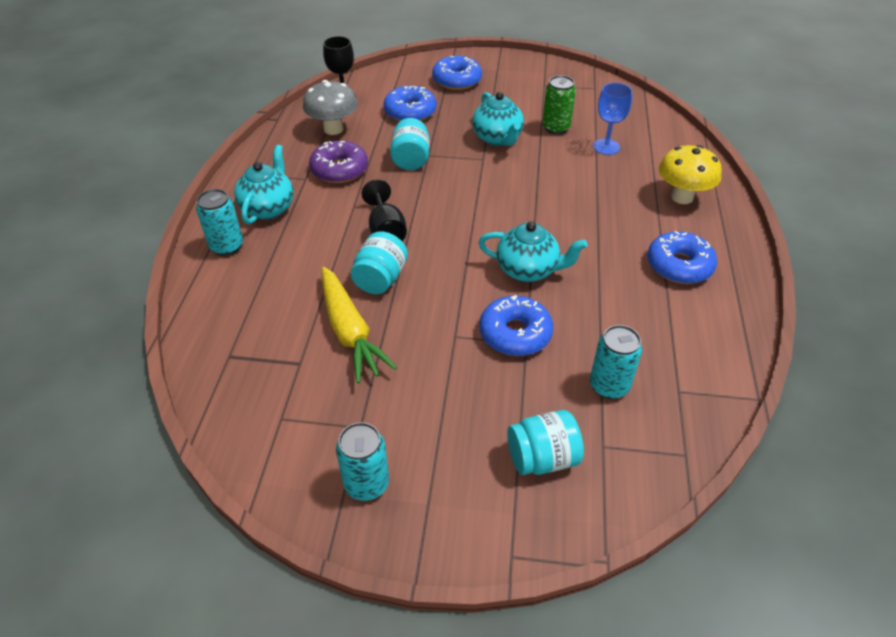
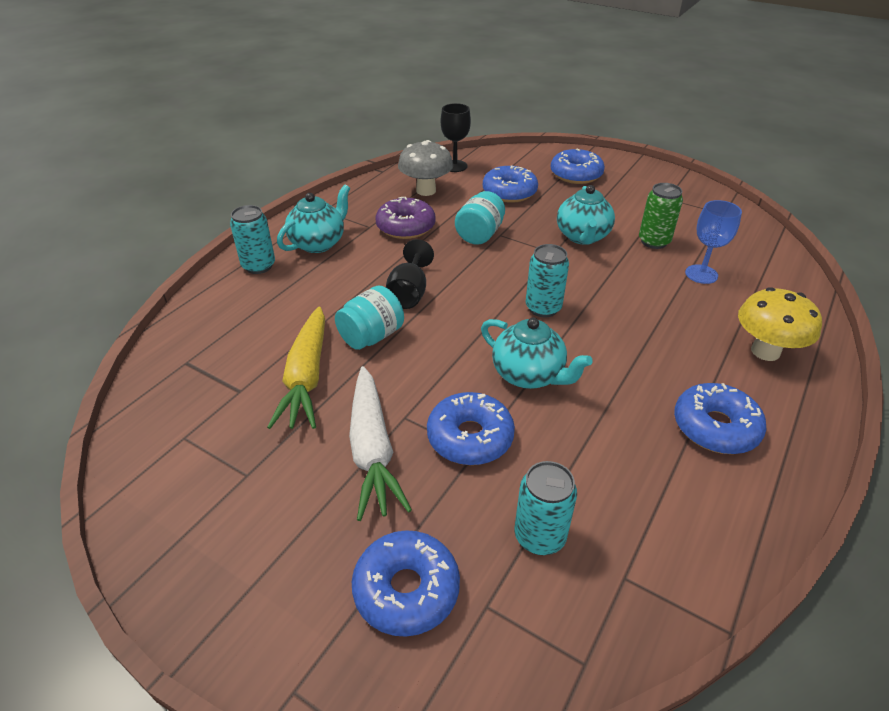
camera: 25 degrees right, 5 degrees down
(366, 484) = (209, 537): turquoise can -> turquoise can (543, 308)
(447, 370) = (372, 450): none -> white carrot
(542, 458) = (406, 589): turquoise jar -> blue donut

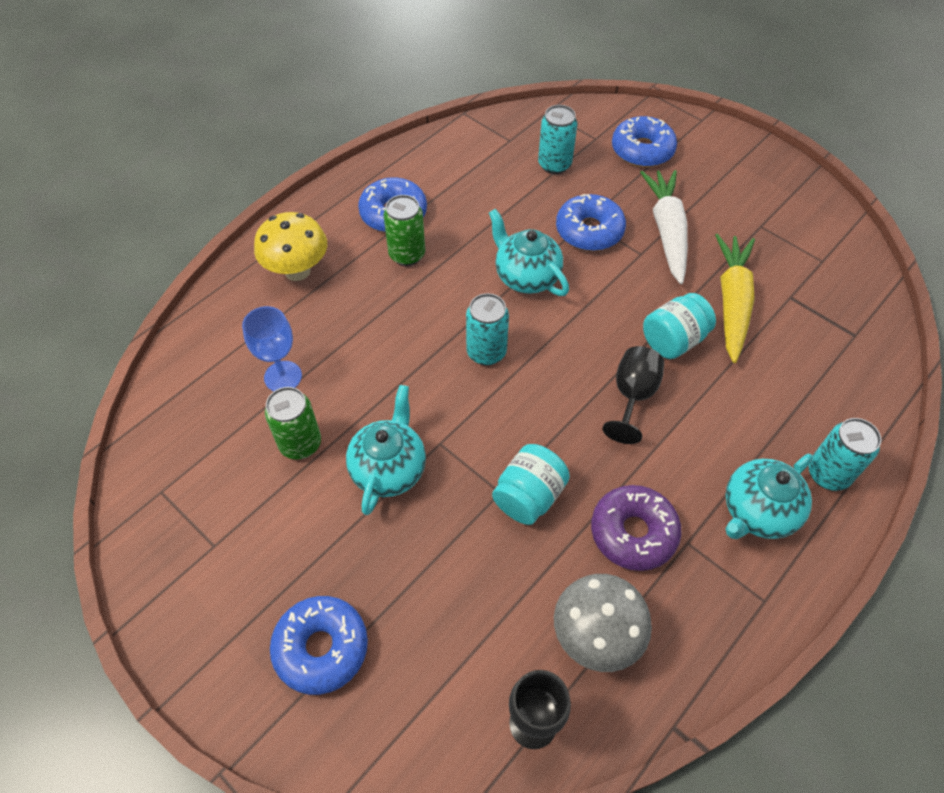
camera: 170 degrees left, 15 degrees up
(509, 192) = (456, 606): blue donut -> none
(667, 381) = (407, 255): none -> green can

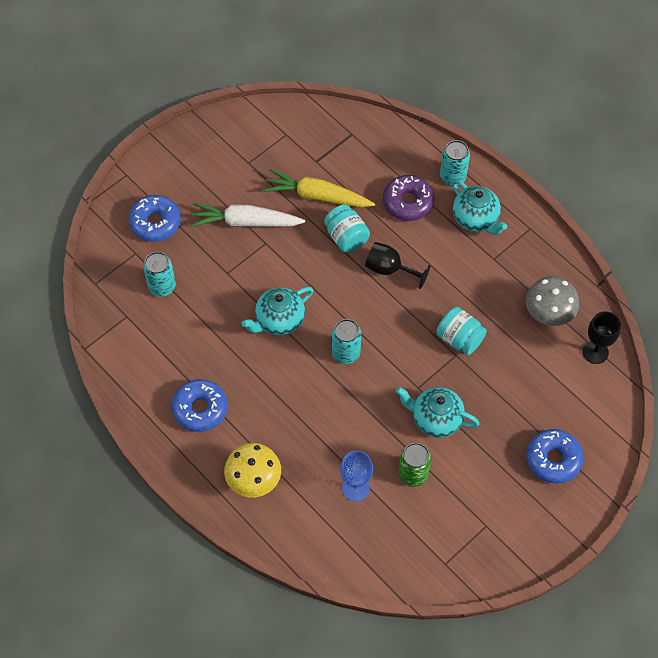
camera: 85 degrees left, 5 degrees up
(407, 255) = (246, 401): green can -> none
(589, 231) = (238, 273): blue donut -> none
(633, 532) = (486, 285): purple donut -> purple donut (408, 202)

